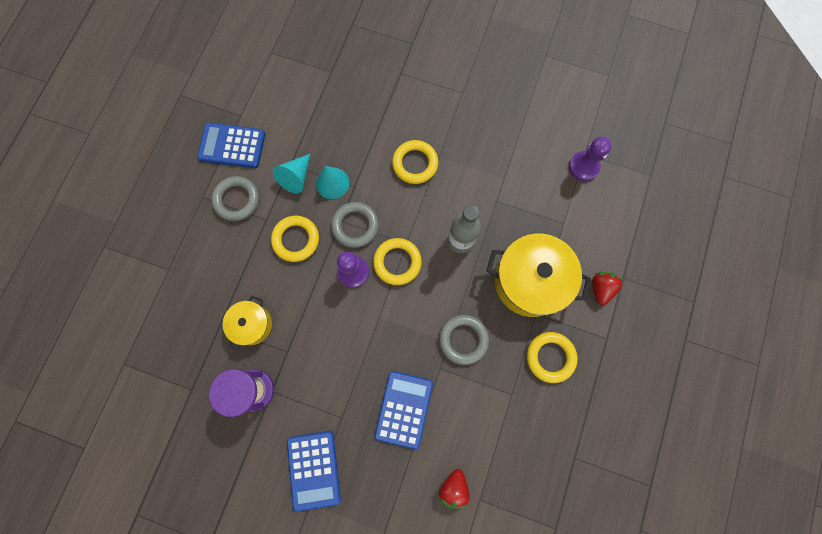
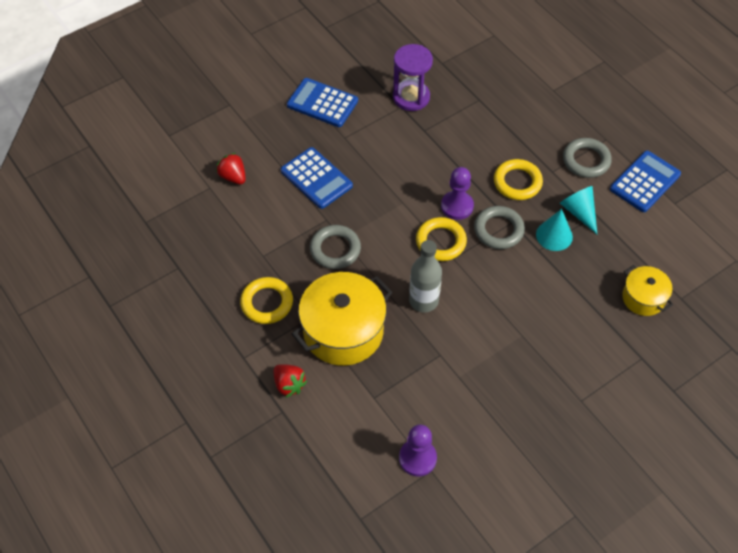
camera: 125 degrees right, 20 degrees down
(252, 324) = (464, 120): yellow pot -> yellow pot (643, 298)
(415, 164) = (528, 310): yellow ring -> none

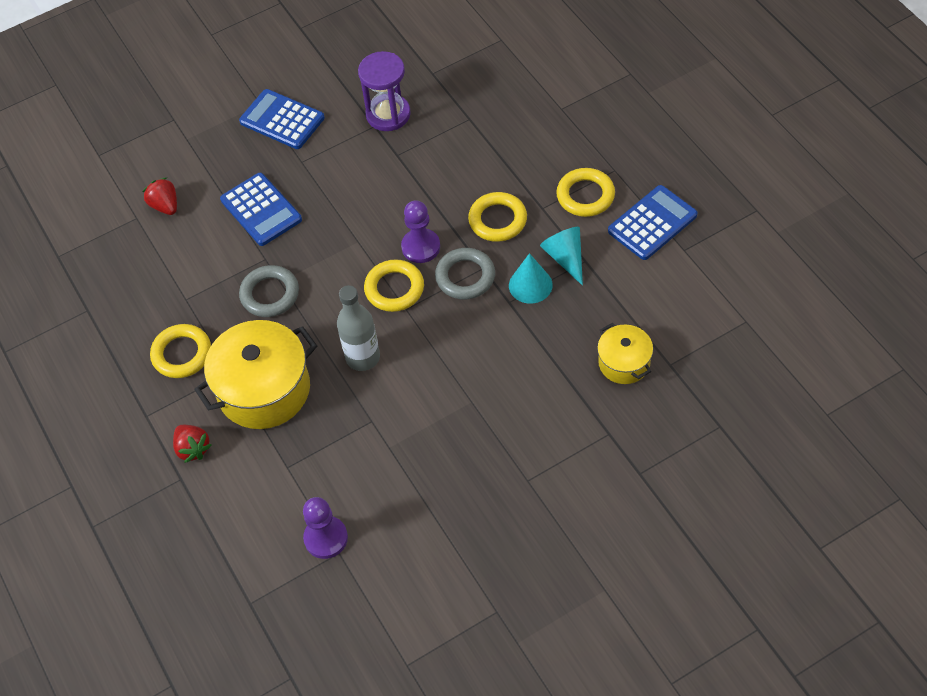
camera: 10 degrees right, 0 degrees up
(586, 160) = (585, 195): grey ring -> yellow ring

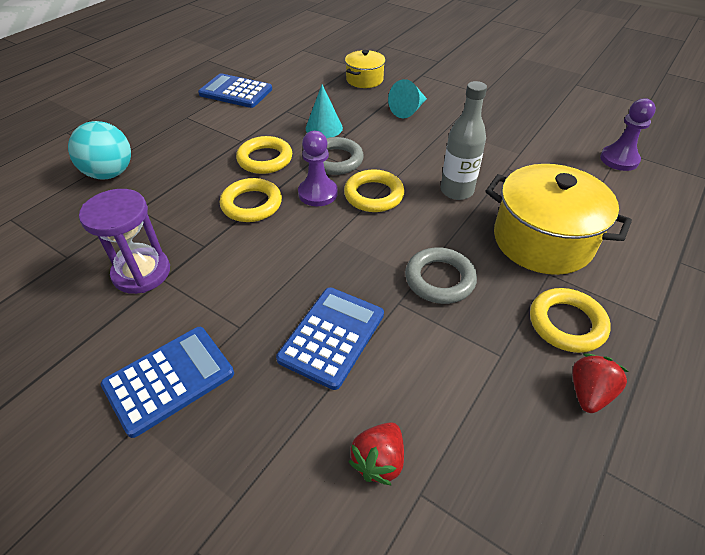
camera: 120 degrees left, 10 degrees down
(193, 449) = (646, 265): red strawberry -> red strawberry (589, 393)
(282, 120) = (169, 379): blue calculator -> blue calculator turned 135 degrees counterclockwise
(535, 103) = (110, 173): none -> turquoise ball
(565, 258) = (288, 119): turquoise cone -> turquoise cone (408, 110)
(585, 195) = (219, 124): yellow ring -> yellow ring (251, 204)

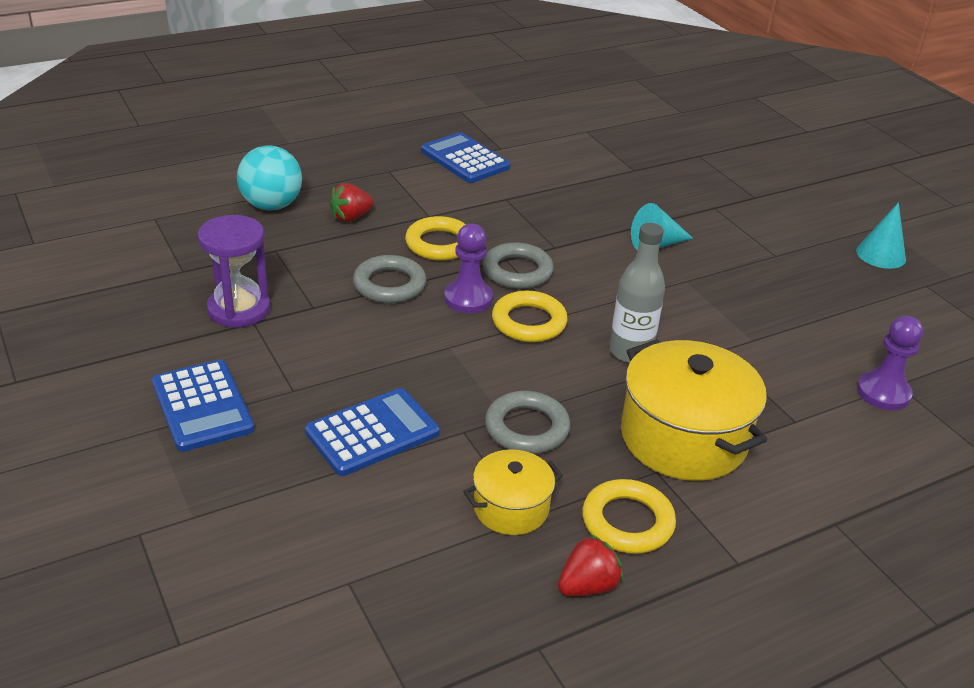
camera: 25 degrees right, 10 degrees down
(169, 379) = (202, 406): blue calculator -> blue calculator turned 75 degrees clockwise
(251, 204) = (389, 285): yellow ring -> grey ring
(324, 128) = (534, 232): turquoise cone -> turquoise cone (880, 255)
(364, 79) = (633, 191): yellow pot -> yellow pot (511, 508)
(378, 461) = (333, 543): red strawberry -> red strawberry (351, 217)

